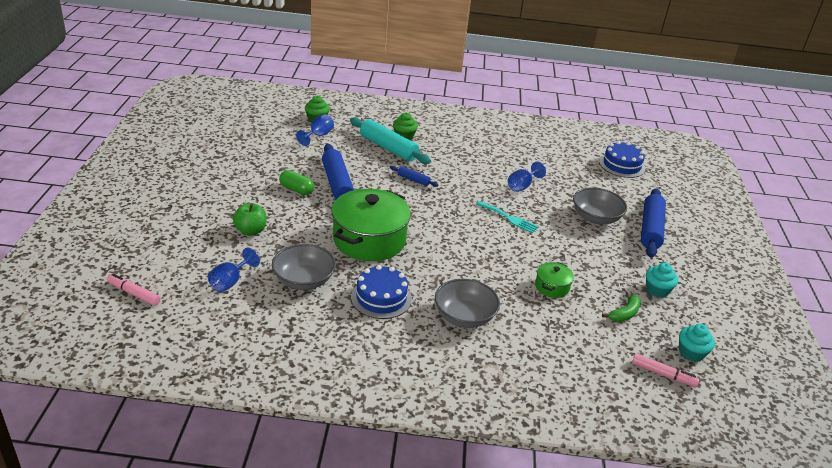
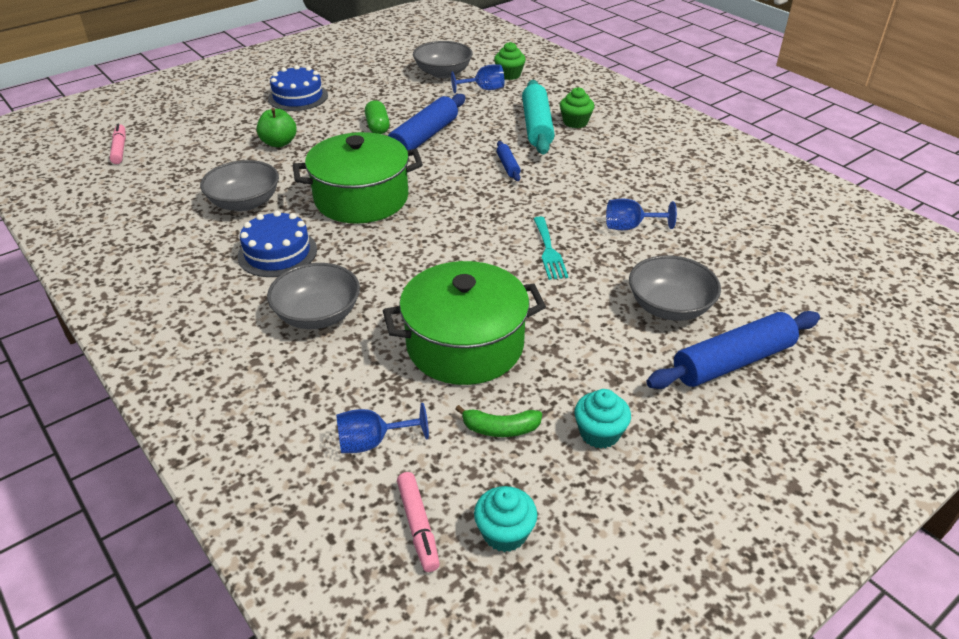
camera: 50 degrees right, 5 degrees up
(230, 282) = (192, 174): blue goblet -> blue goblet (372, 442)
(272, 134) = (443, 73): none -> grey bowl
(552, 287) = (465, 345): green pot -> green pot, size x2.20
(621, 165) = (835, 268): blue cake -> blue cake (298, 97)

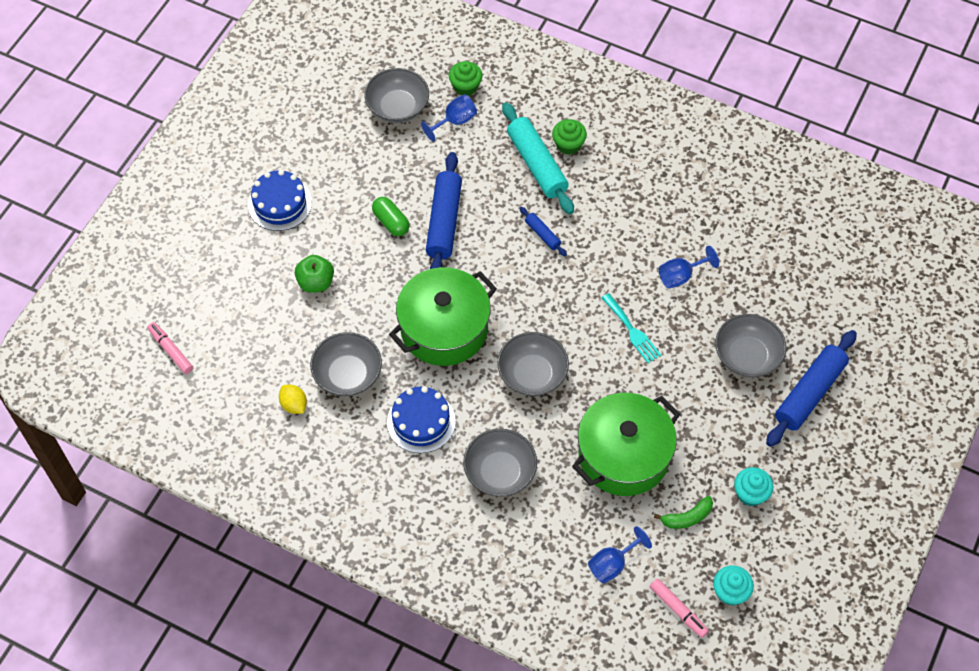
camera: 25 degrees left, 20 degrees up
(177, 208) = (294, 405): none -> yellow lemon
(418, 252) = (532, 374): none -> grey bowl

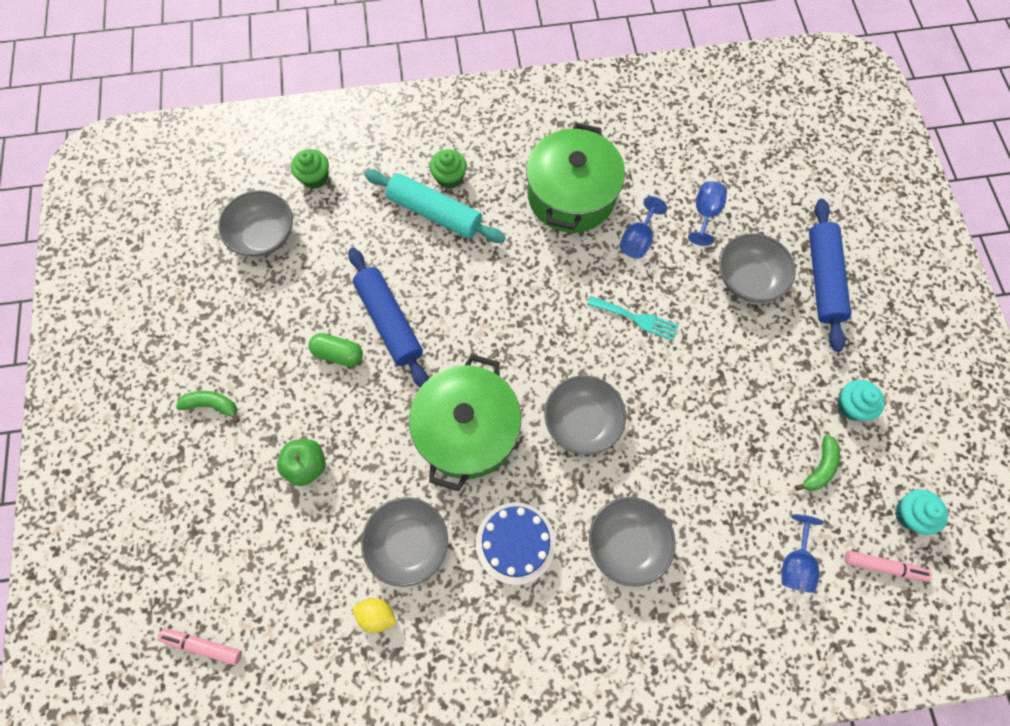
camera: 35 degrees left, 10 degrees up
(280, 204) = (212, 405): blue cake -> green banana
(454, 121) = (329, 217): blue goblet -> blue goblet (705, 214)
(542, 234) = (489, 276): blue rolling pin -> none
(623, 455) = (721, 445): green pot -> green pot (571, 195)

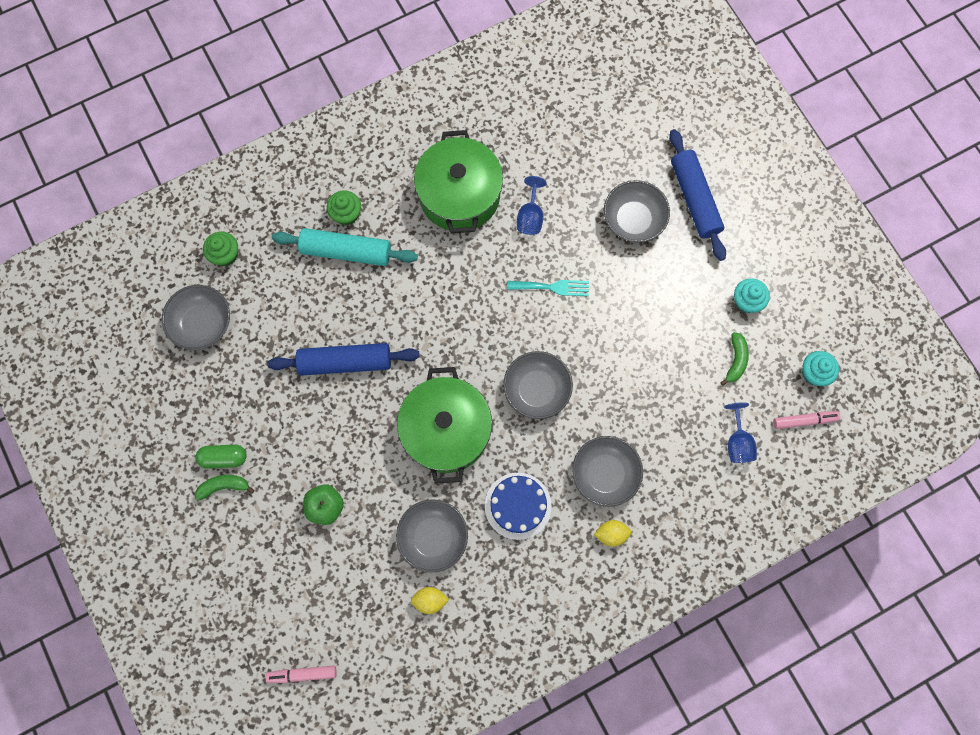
camera: 20 degrees left, 5 degrees up
(338, 354) = (313, 405): green capsule -> green capsule (224, 458)
(389, 321) = (345, 362): blue rolling pin -> blue rolling pin turned 45 degrees counterclockwise
(611, 616) = (611, 534): none -> yellow lemon
(705, 214) = (580, 174): blue goblet -> none

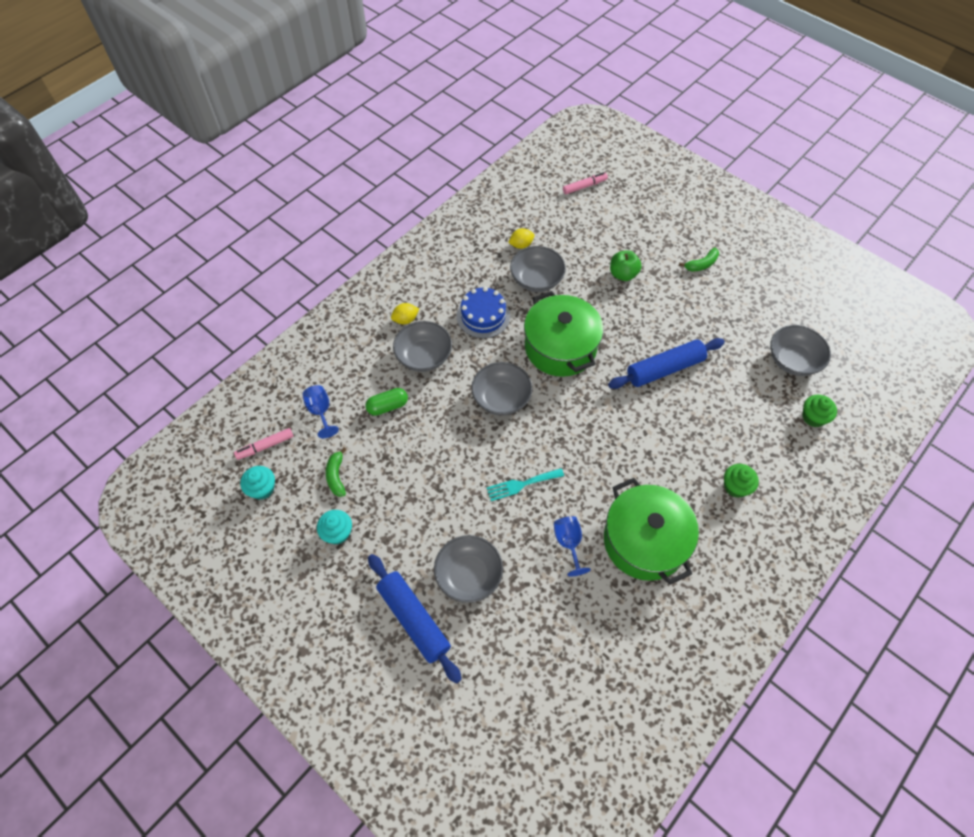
camera: 160 degrees right, 15 degrees down
(224, 458) = (713, 280): green capsule -> green capsule (387, 406)
(346, 251) = (716, 454): turquoise rolling pin -> none

